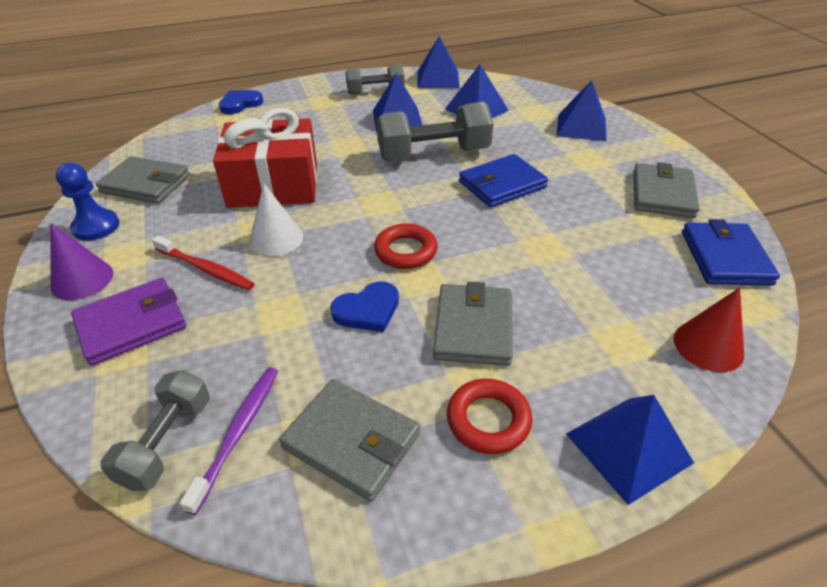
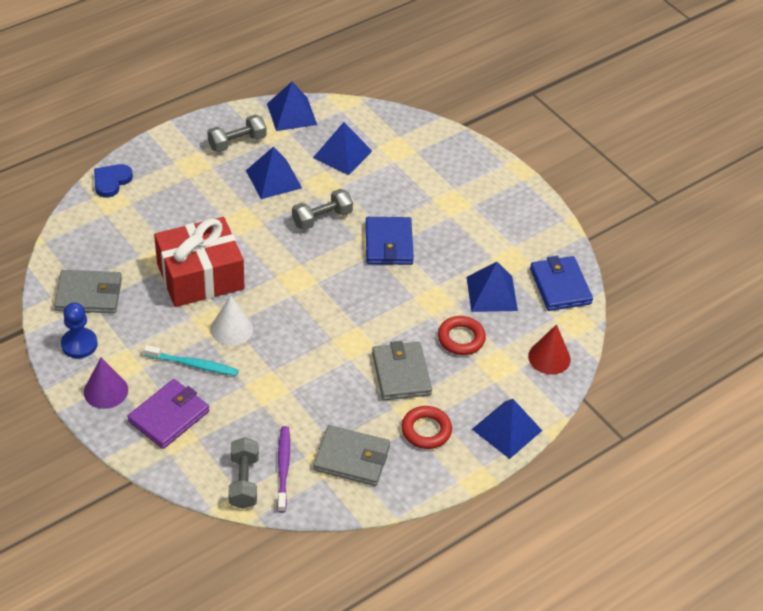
camera: 20 degrees left, 5 degrees up
(206, 269) = (194, 365): red toothbrush -> turquoise toothbrush
(367, 310) = (326, 374): blue heart -> none
(406, 251) = (334, 322): red ring -> red ring (461, 338)
(433, 154) = (322, 218): grey dumbbell -> grey dumbbell, size x0.61
(502, 184) = (388, 244): blue wallet -> blue wallet turned 45 degrees counterclockwise
(581, 127) = (441, 163): blue pyramid -> blue pyramid (492, 293)
(662, 194) = (514, 233): grey wallet -> none

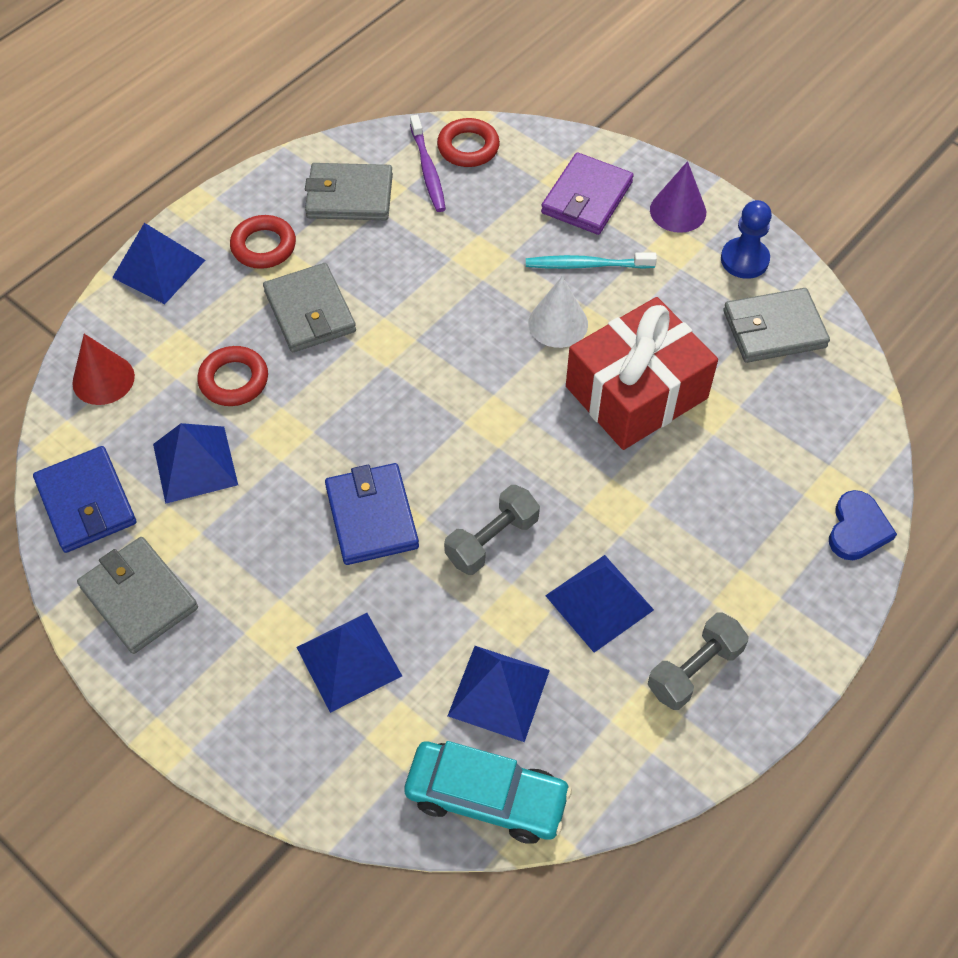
camera: 170 degrees right, 10 degrees up
(244, 481) = (468, 147): grey dumbbell -> red ring
(292, 114) = (624, 773): blue pyramid -> blue pyramid (349, 661)
(362, 119) = (486, 797): none -> turquoise car
(529, 232) = (139, 597): none -> grey wallet

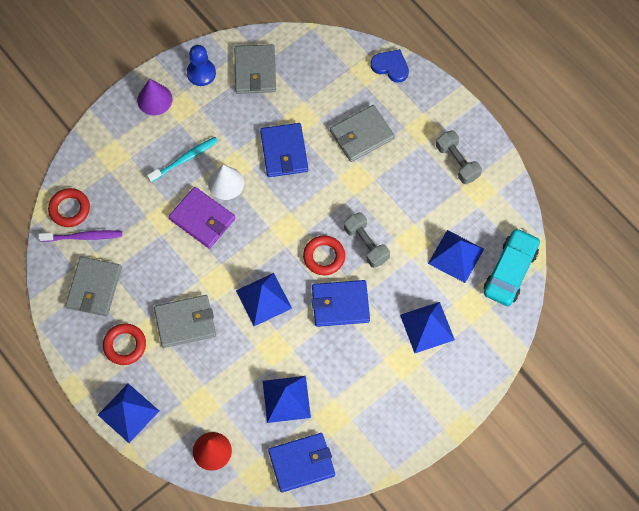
camera: 80 degrees left, 10 degrees up
(139, 597) = (370, 435): grey wallet -> grey wallet (362, 135)
(234, 380) = (229, 372): red ring -> red ring (324, 257)
(586, 198) = (131, 148): purple wallet -> purple wallet (202, 219)
(586, 265) = (185, 159): turquoise toothbrush -> turquoise toothbrush turned 135 degrees counterclockwise
(599, 602) = (412, 198): blue pyramid -> blue pyramid (263, 299)
(636, 392) = (284, 152): red gift -> blue wallet

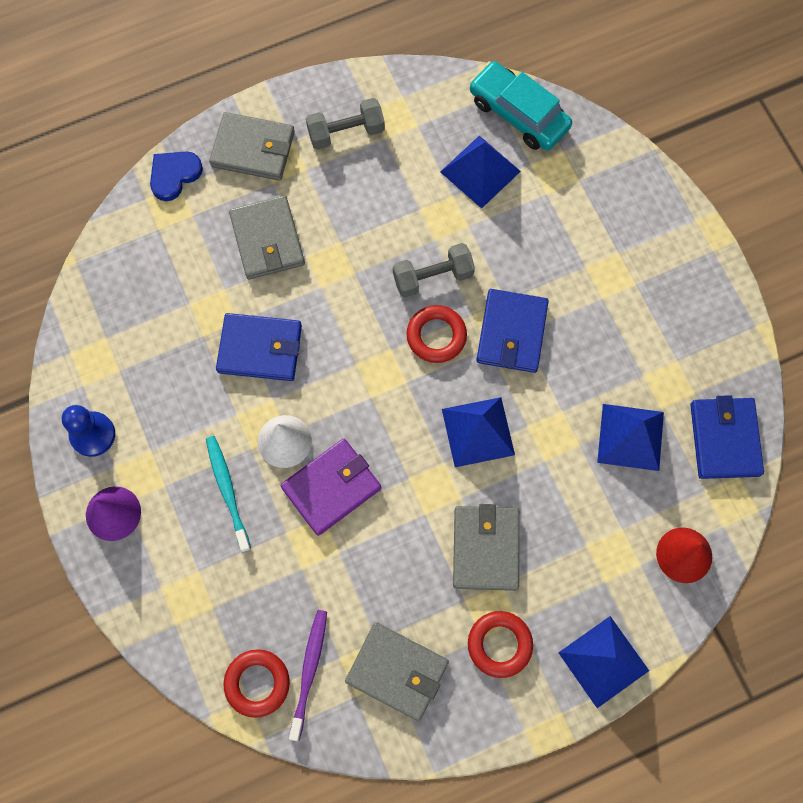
camera: 75 degrees left, 5 degrees up
(255, 71) = (116, 357): grey wallet -> grey wallet (253, 149)
(427, 327) = (571, 233): blue pyramid -> none

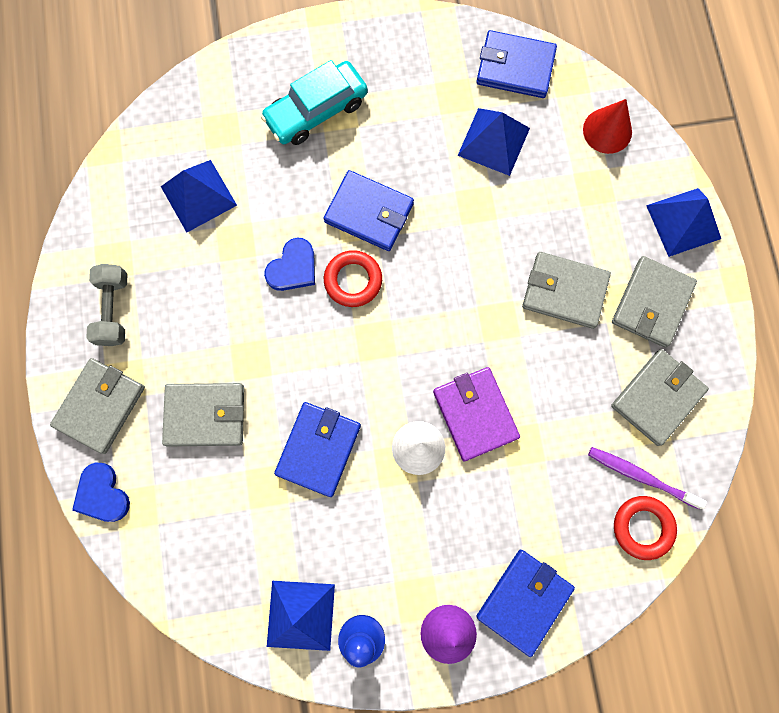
camera: 75 degrees left, 5 degrees up
(158, 579) = (524, 601): none -> blue wallet
(227, 490) = (453, 514): turquoise toothbrush -> none
(433, 277) = (293, 268): grey dumbbell -> blue heart
(478, 432) = (455, 268): blue pyramid -> blue pyramid (301, 615)
(499, 644) = (651, 303): red ring -> grey wallet
(518, 113) = (150, 144): turquoise car -> turquoise car (316, 110)

